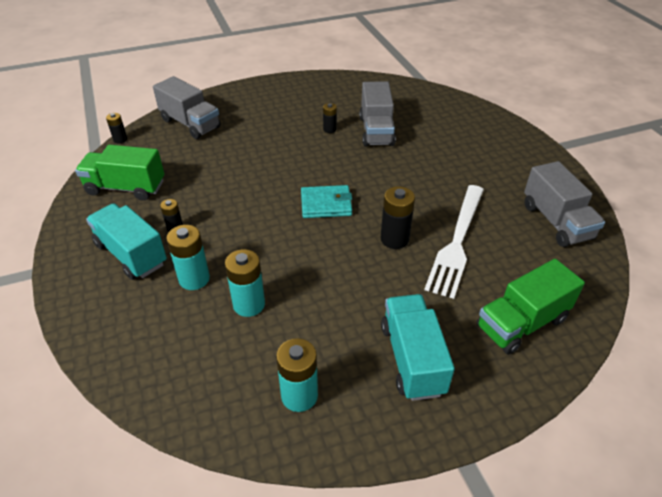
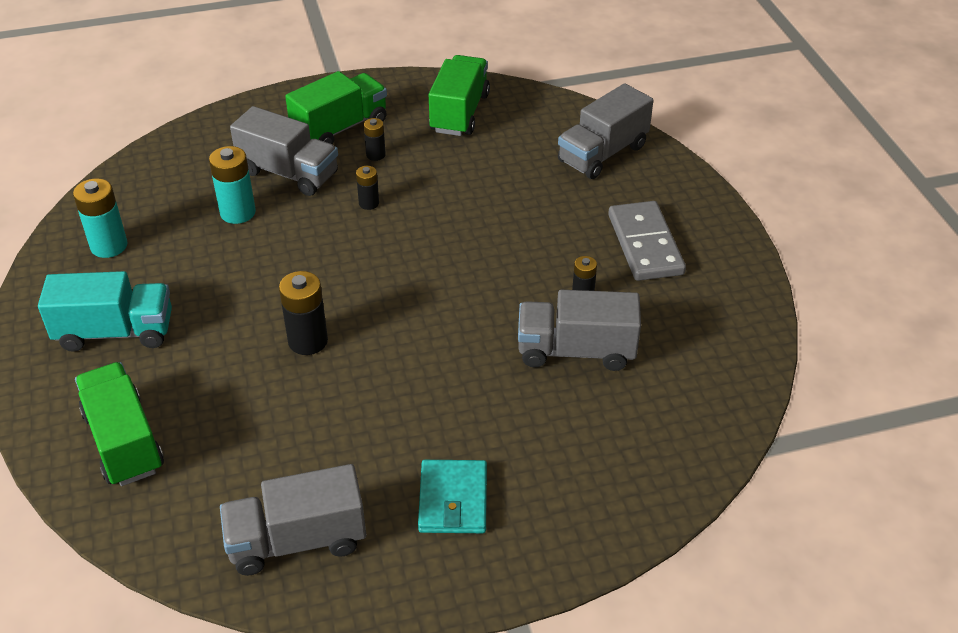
camera: 95 degrees right, 0 degrees up
(120, 139) = (565, 98): black battery -> black battery (369, 203)
(131, 254) = (340, 128): turquoise truck -> green truck
(194, 279) = (288, 173): turquoise battery -> grey truck
(282, 109) = (645, 244): none -> grey domino
(326, 204) = (394, 280): turquoise wallet -> turquoise wallet (453, 500)
(457, 242) = (285, 406): white fork -> none

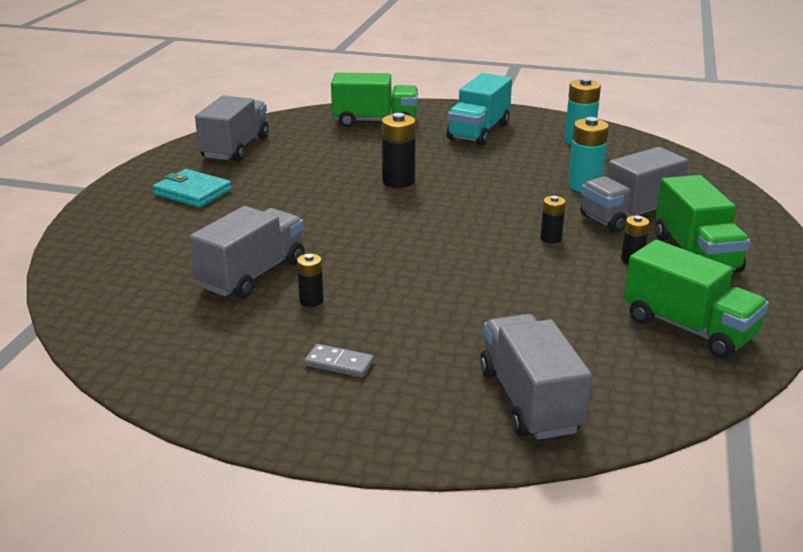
camera: 120 degrees right, 15 degrees down
(645, 244) = (339, 363): grey domino -> grey domino, size x0.48

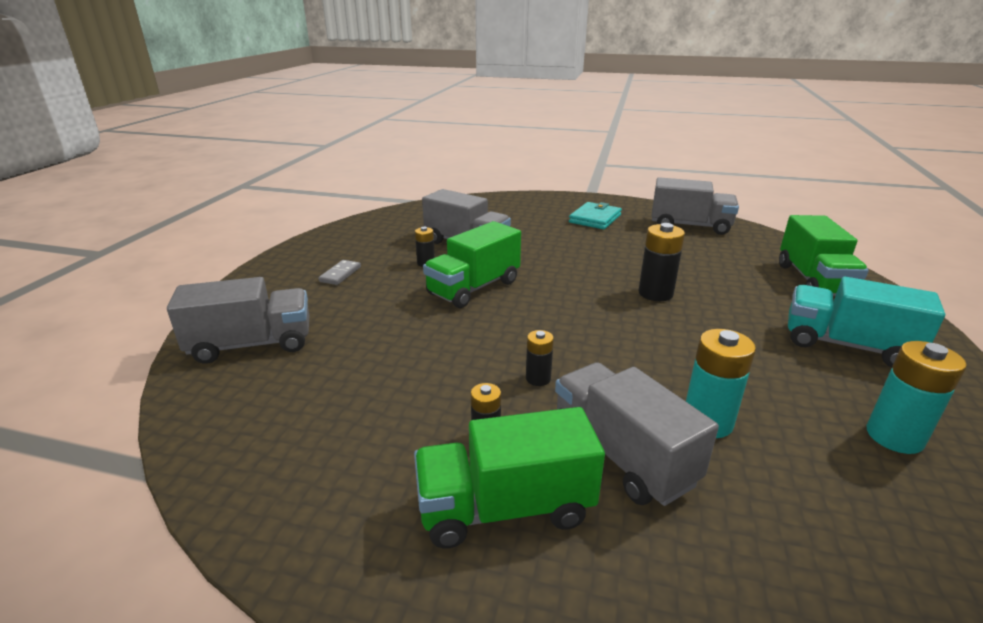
camera: 90 degrees right, 0 degrees up
(688, 328) = (316, 459): green truck -> green truck (474, 288)

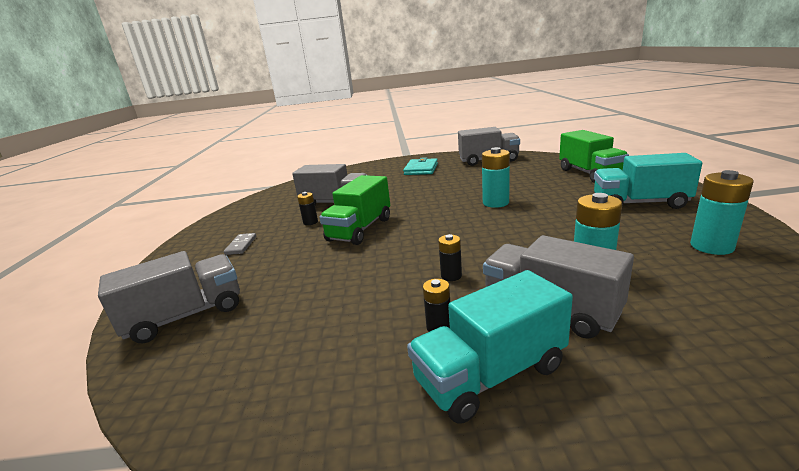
camera: 15 degrees left, 5 degrees down
(505, 508) = (490, 374): green truck -> turquoise truck
(655, 293) = (495, 203): black battery -> turquoise battery

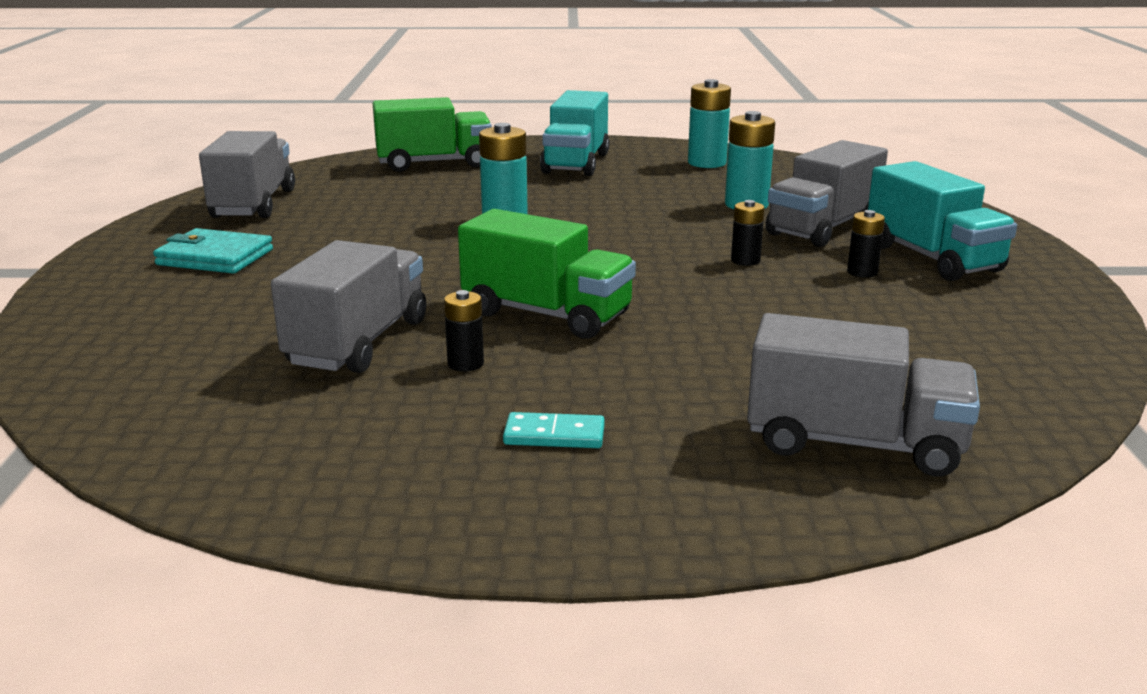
camera: 90 degrees left, 0 degrees up
(186, 316) = (854, 443): grey truck -> grey truck turned 135 degrees clockwise
(241, 245) = (554, 435): grey domino -> turquoise domino

